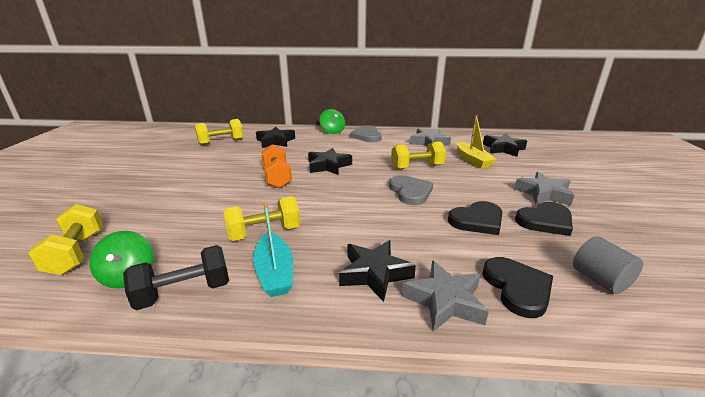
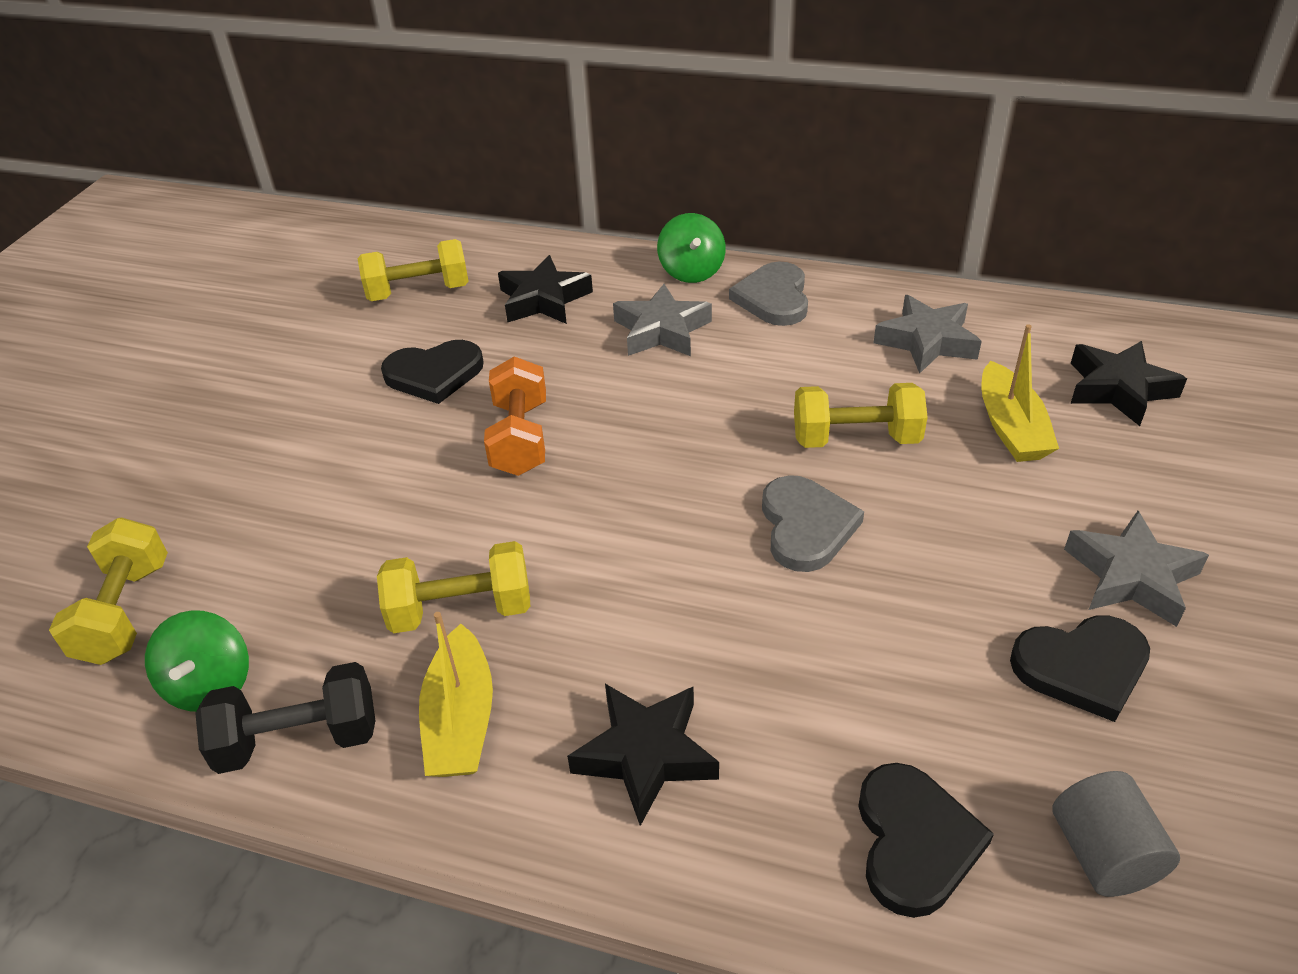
camera: 15 degrees right, 15 degrees up
(275, 272) = (461, 720): turquoise boat -> yellow boat
(328, 166) = (645, 409): black star -> none
(445, 301) = (756, 845): grey star -> grey star (662, 330)
(477, 220) = (921, 642): black heart -> black heart (434, 374)

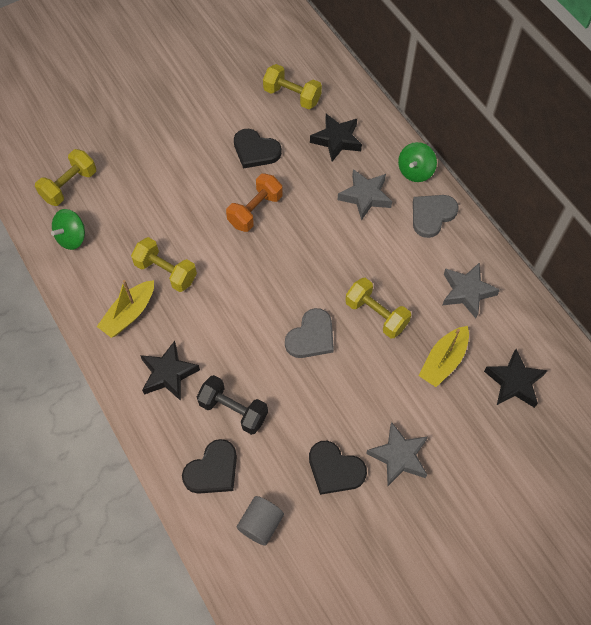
camera: 40 degrees right, 20 degrees up
(299, 739) = (80, 280): black dumbbell -> black dumbbell (233, 410)

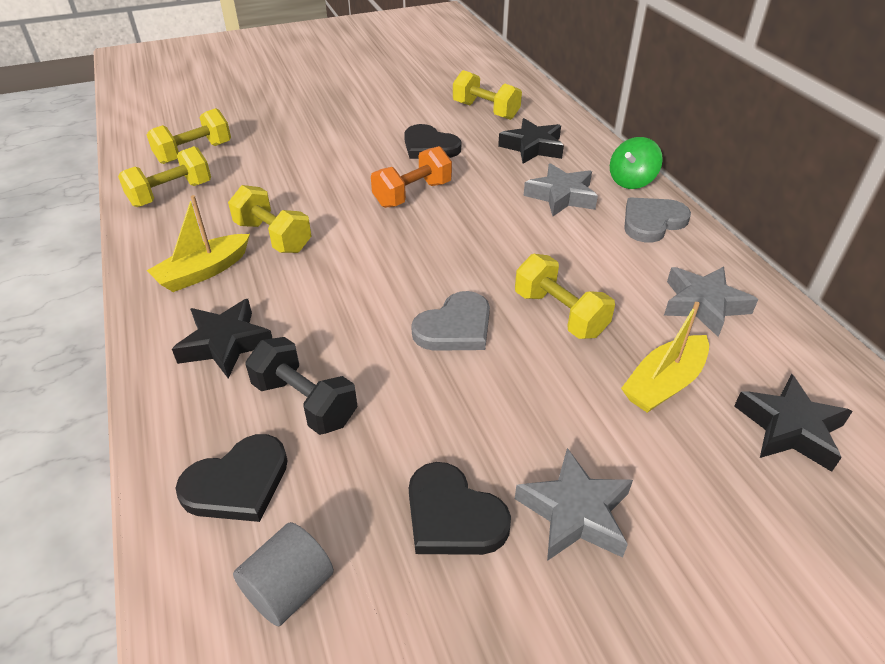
camera: 10 degrees right, 20 degrees down
(72, 237) = (171, 194): green spinning top -> yellow dumbbell

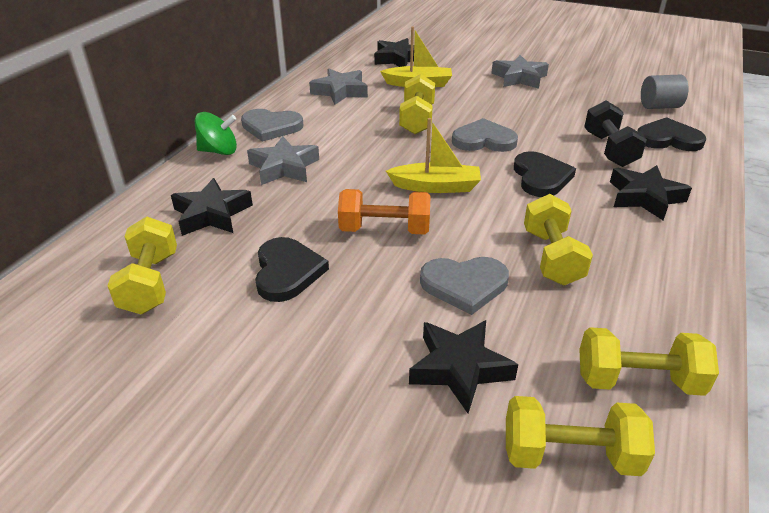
camera: 135 degrees left, 5 degrees down
(203, 272) = (638, 257): yellow boat -> yellow boat (436, 186)
(276, 155) = (459, 369): none -> black star
(316, 190) = (464, 285): none -> grey heart
(453, 515) = (570, 95): black heart -> black heart (541, 177)

